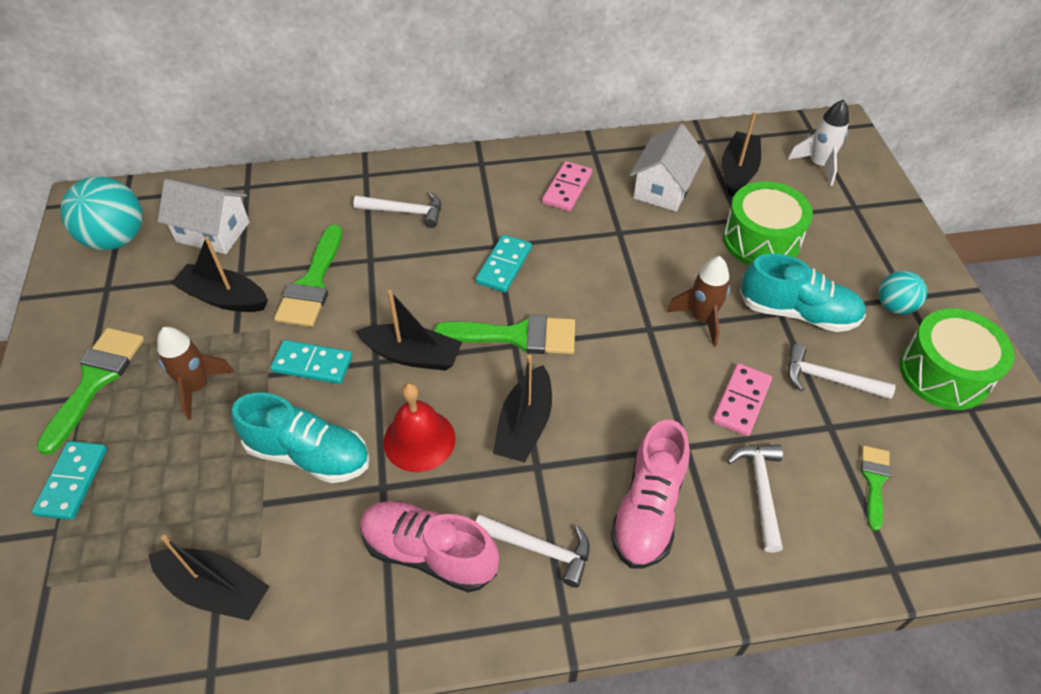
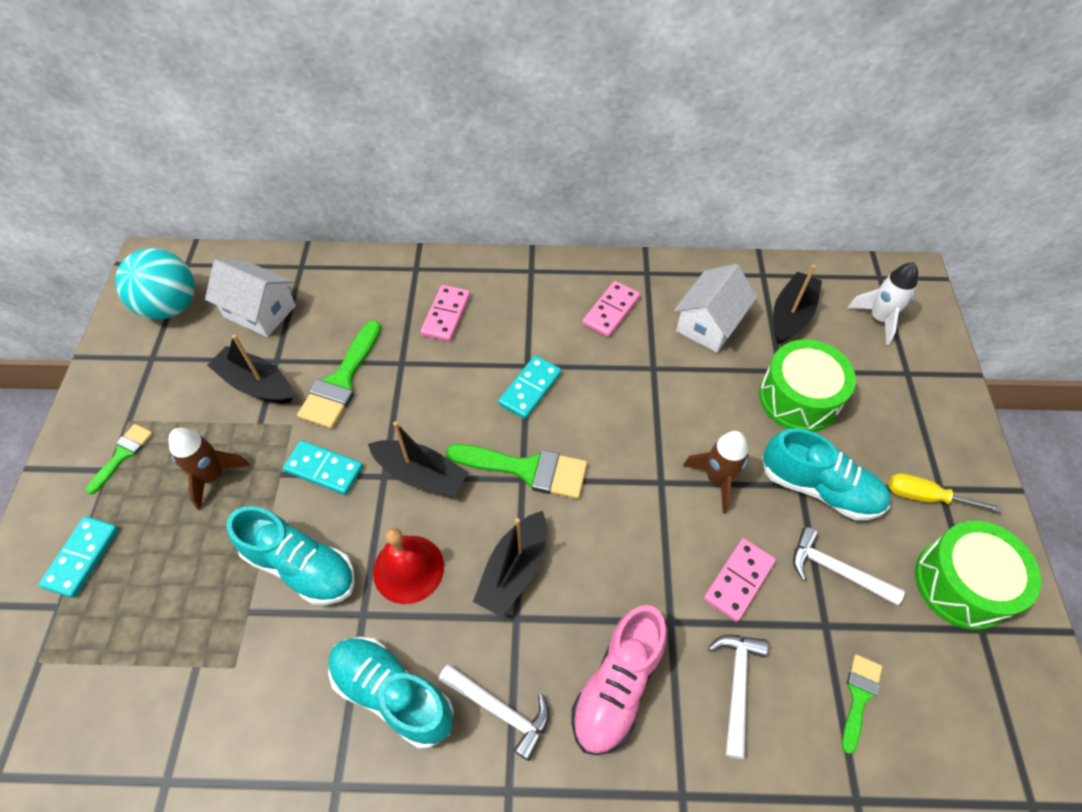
camera: 10 degrees right, 5 degrees up
(95, 381) = (122, 455): green brush -> green brush, size x0.57
(215, 589) = (187, 695): black boat -> none
(405, 212) = (446, 315): white hammer -> pink domino
(429, 553) = (393, 694): pink shoe -> turquoise shoe
(894, 306) = (925, 496): turquoise ball -> yellow screwdriver

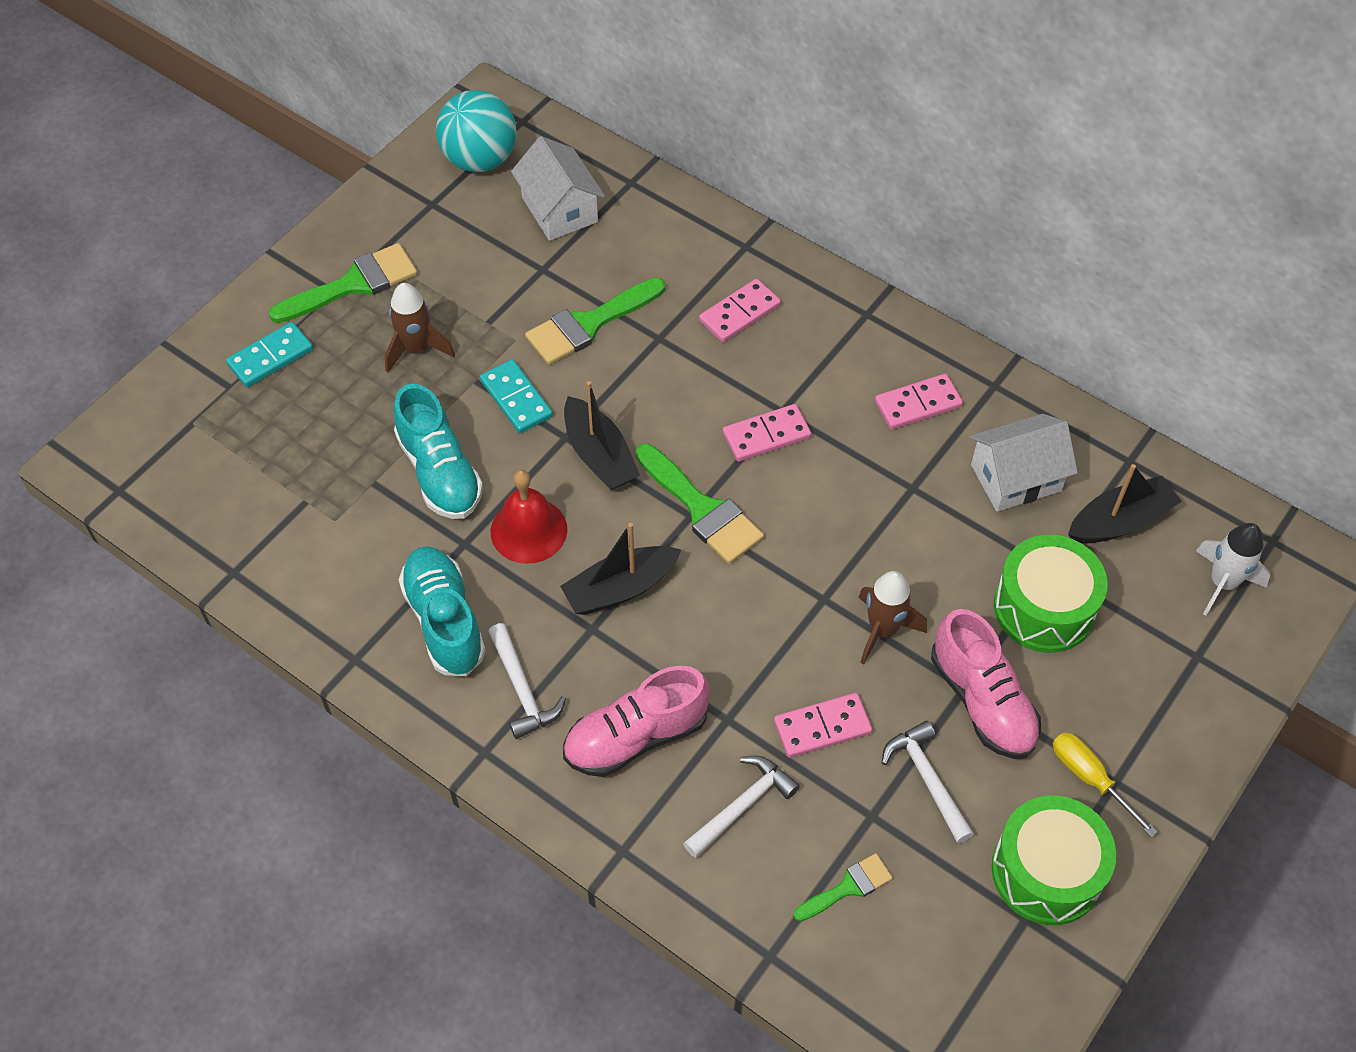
camera: 35 degrees right, 0 degrees up
(122, 455) = (353, 284): green brush -> green brush, size x1.75
(256, 384) = (509, 283): black boat -> none
(530, 388) = (766, 435): turquoise domino -> pink domino
(819, 487) = (982, 701): turquoise shoe -> pink shoe

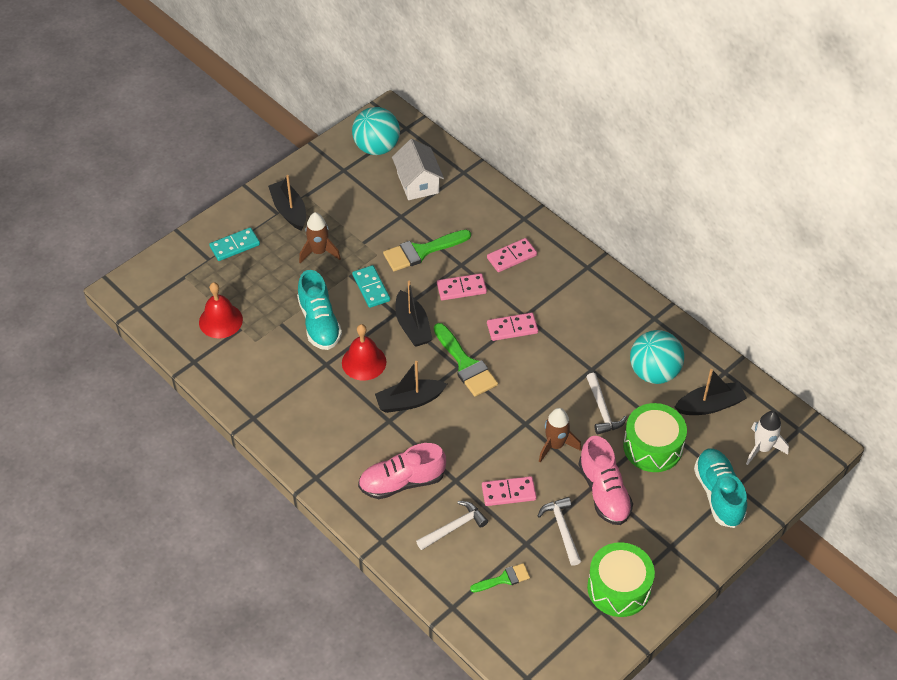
camera: 10 degrees right, 5 degrees down
(268, 492) = (220, 320): none -> red bell
(353, 284) = (289, 211): green brush -> black boat
(444, 621) = (307, 404): turquoise shoe -> turquoise shoe (718, 494)
(522, 690) = (343, 448): white hammer -> white hammer (602, 410)
(918, 404) = (605, 323): pink domino -> pink domino (461, 288)
(1016, 478) = (654, 372): white house -> turquoise ball
(1089, 777) = (656, 542): yellow screwdriver -> none

